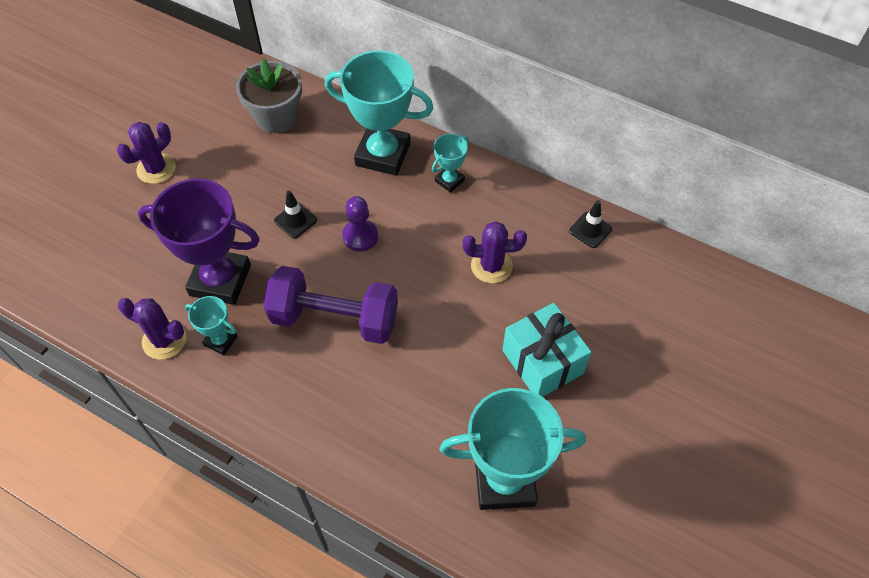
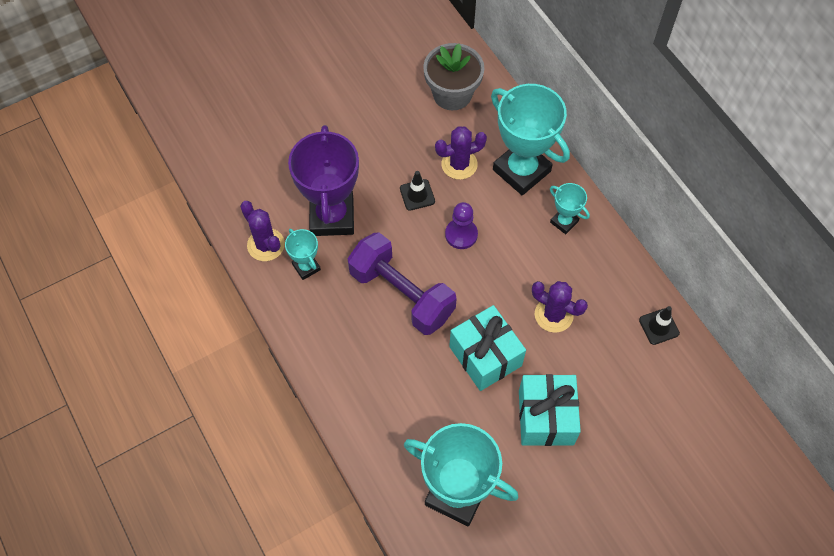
camera: 30 degrees right, 5 degrees up
(156, 169) = (333, 96): purple cactus -> purple cactus (459, 164)
(220, 280) = (332, 216): purple trophy -> purple trophy turned 45 degrees clockwise
(449, 181) = (564, 222): turquoise trophy -> turquoise trophy turned 60 degrees clockwise
(451, 335) = (485, 356): none -> turquoise gift

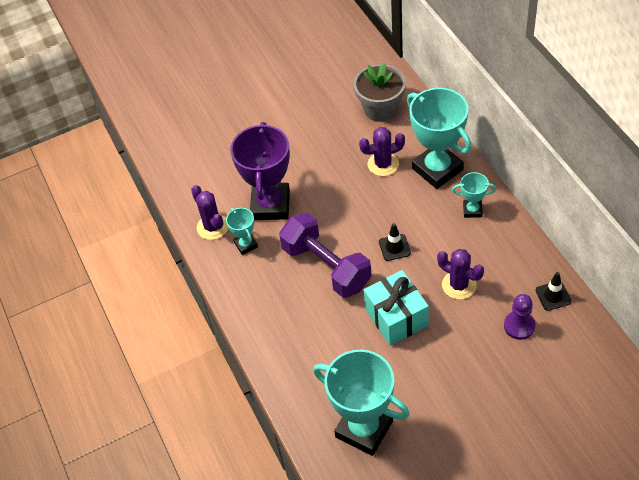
camera: 10 degrees right, 10 degrees down
(417, 195) = (345, 188): black traffic cone -> black traffic cone (394, 247)
(461, 234) = (381, 220): purple pawn -> purple pawn (519, 326)
(545, 417) = (447, 368): turquoise gift -> none
(564, 222) = (472, 210): turquoise trophy -> turquoise trophy turned 45 degrees counterclockwise

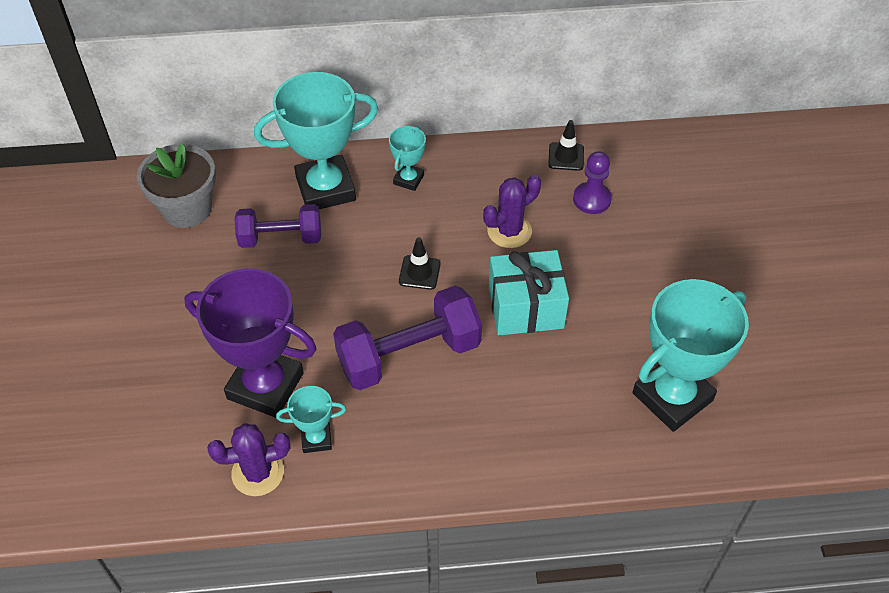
camera: 75 degrees left, 0 degrees up
(383, 164) = (280, 238): purple cactus -> purple dumbbell

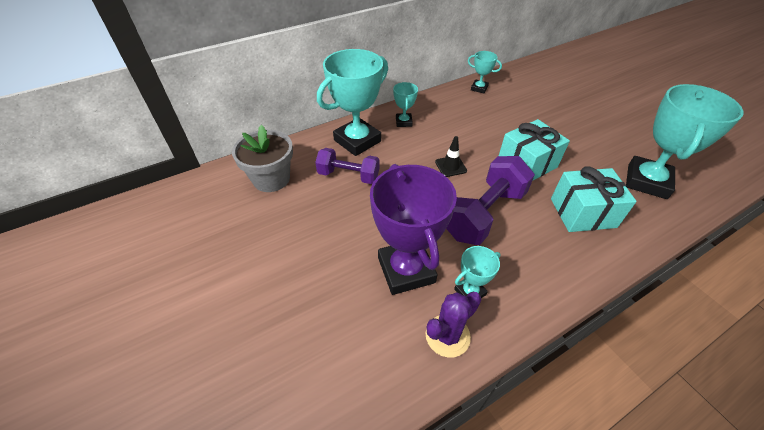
camera: 25 degrees left, 5 degrees down
(265, 386) = (406, 270): purple trophy -> purple trophy turned 75 degrees clockwise
(280, 238) = (348, 175): purple dumbbell -> purple dumbbell turned 45 degrees clockwise
(509, 231) = (482, 130): purple cactus -> none
(537, 403) = (582, 213): none -> turquoise gift
(566, 156) = (479, 88): black traffic cone -> turquoise trophy
(592, 199) = (510, 103): purple pawn -> none

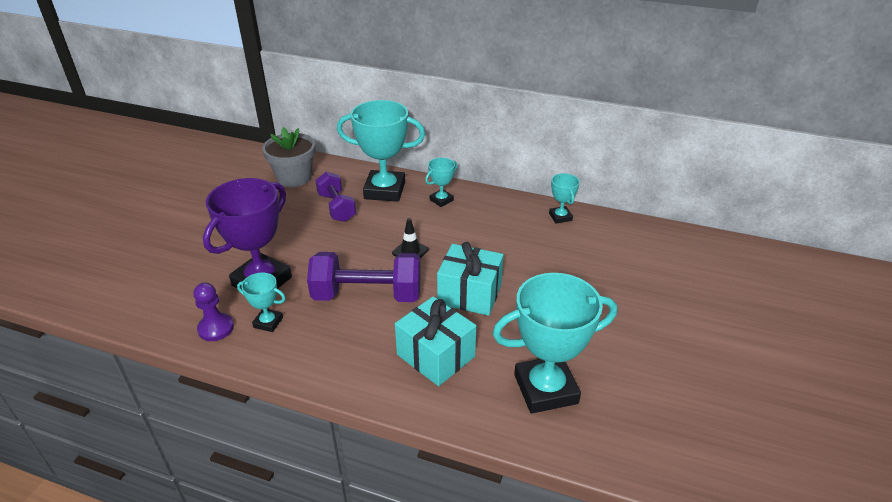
camera: 50 degrees right, 10 degrees down
(447, 336) = (216, 328): purple cactus -> purple pawn

